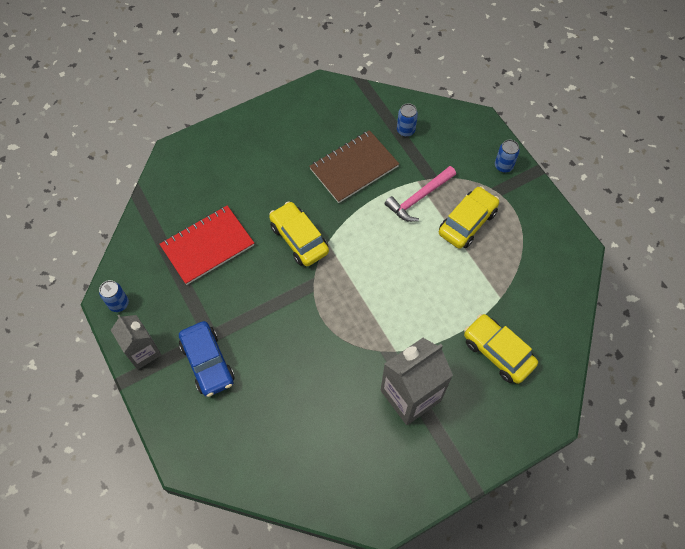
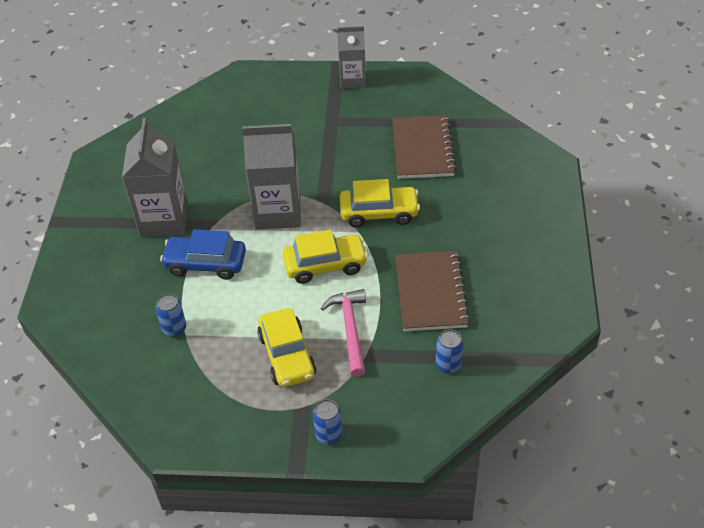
camera: 125 degrees right, 15 degrees down
(119, 304) = (409, 80): blue can -> blue can (174, 328)
(207, 246) = (423, 149): red notebook -> brown notebook
(208, 362) = (310, 111): blue car -> blue car (205, 263)
(344, 311) = (278, 212): none -> grey carton
(498, 352) = (139, 301): yellow car -> yellow car (325, 265)

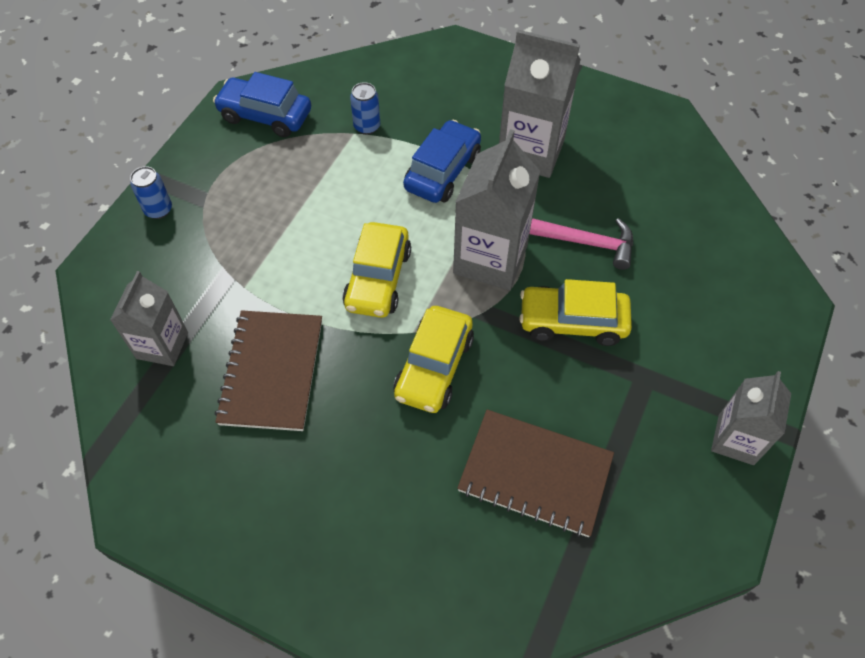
camera: 110 degrees right, 10 degrees up
(188, 407) = (265, 115): none -> blue car
(287, 355) = (273, 205): yellow car -> yellow car (572, 322)
(350, 329) = (270, 271): pink hammer -> pink hammer (581, 242)
(431, 293) = (271, 371): brown notebook -> brown notebook turned 75 degrees clockwise
(448, 365) = (162, 345): blue can -> grey carton

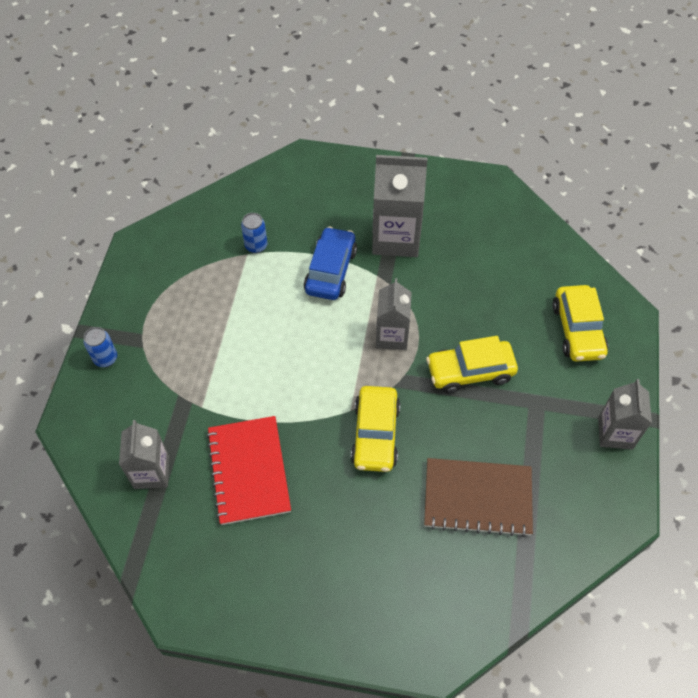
camera: 15 degrees left, 0 degrees up
(265, 115) = (167, 255): blue car -> none
(271, 371) = (248, 471): brown notebook -> red notebook
(378, 279) = (308, 374): yellow car -> yellow car (577, 330)
(490, 259) = (392, 336): grey carton -> grey carton, size x0.63
(581, 242) = (458, 305): pink hammer -> none

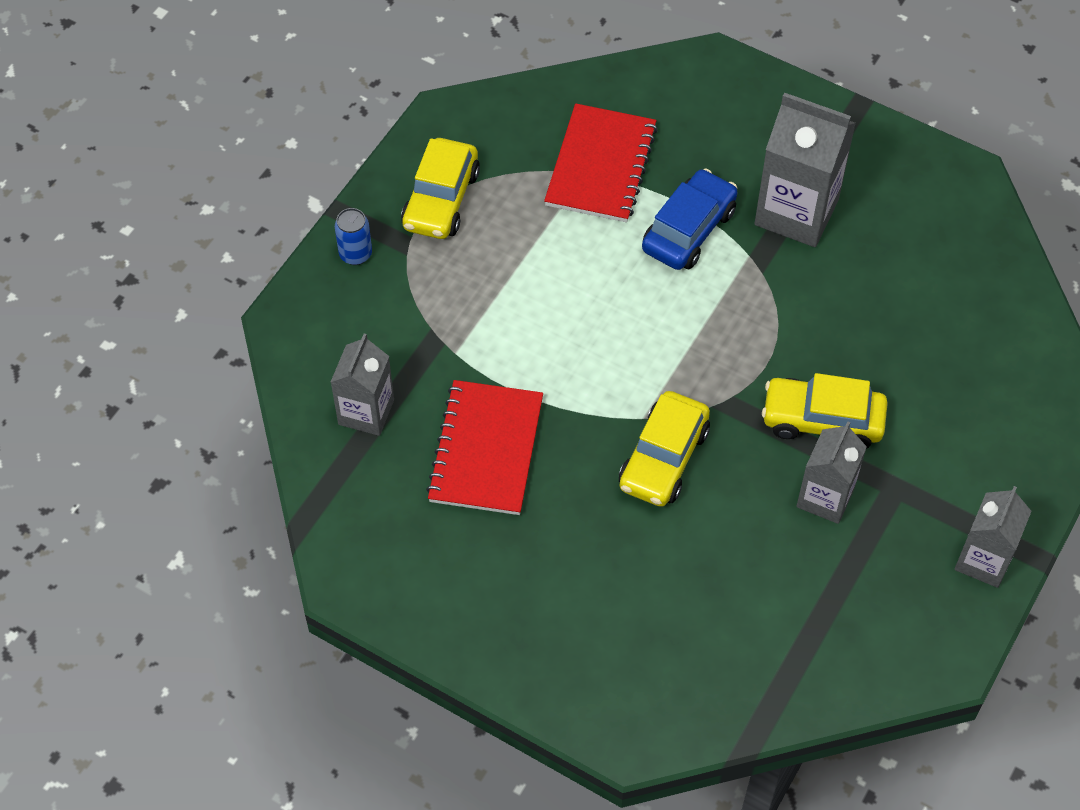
camera: 20 degrees right, 0 degrees up
(256, 246) = (601, 166): blue can -> red notebook
(392, 336) = (736, 341): grey carton -> grey carton (825, 497)
(477, 498) = (763, 578): brown notebook -> none
(577, 330) = (995, 413): yellow car -> yellow car (441, 200)

